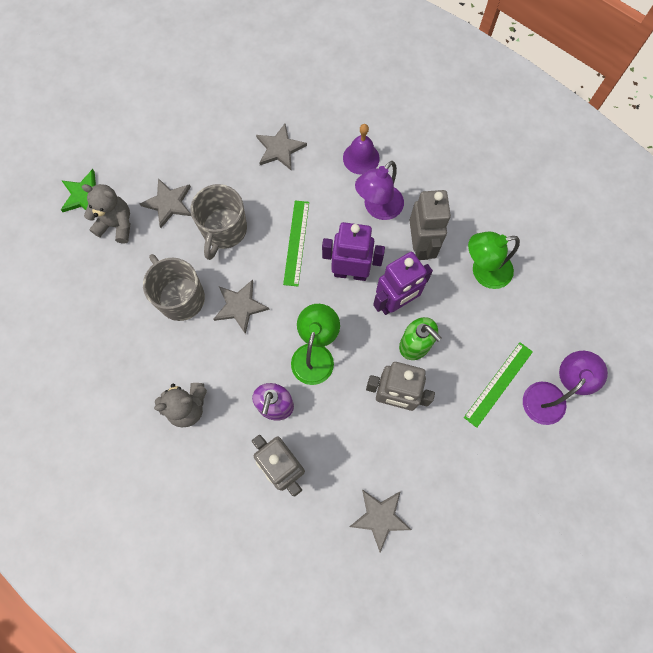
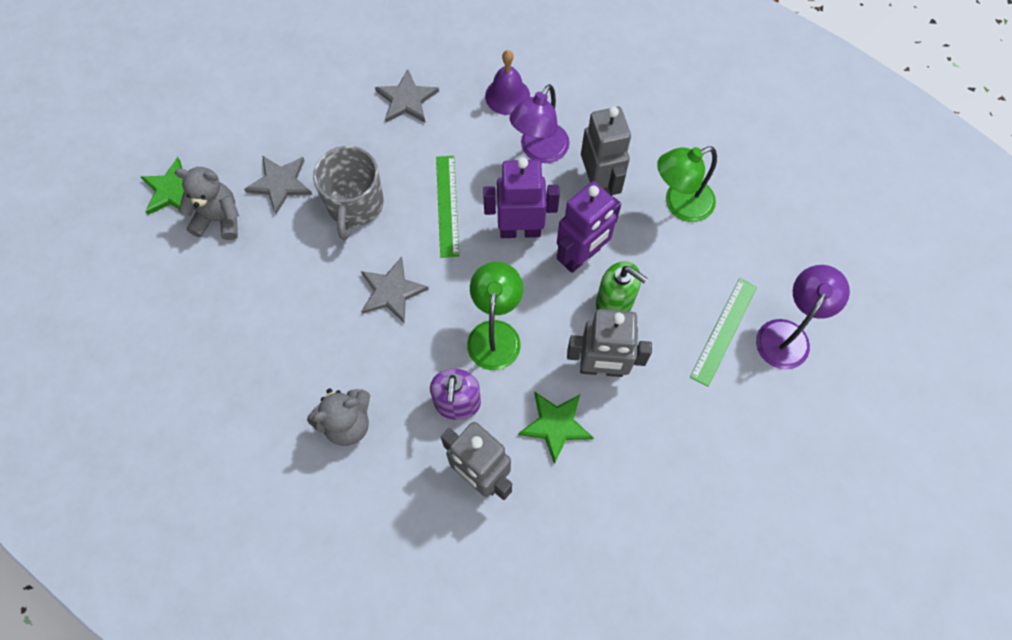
camera: 10 degrees left, 5 degrees down
(180, 297) = (315, 293): grey mug -> none
(349, 437) = (556, 425): none -> green star
(380, 517) = (612, 514): grey star -> none

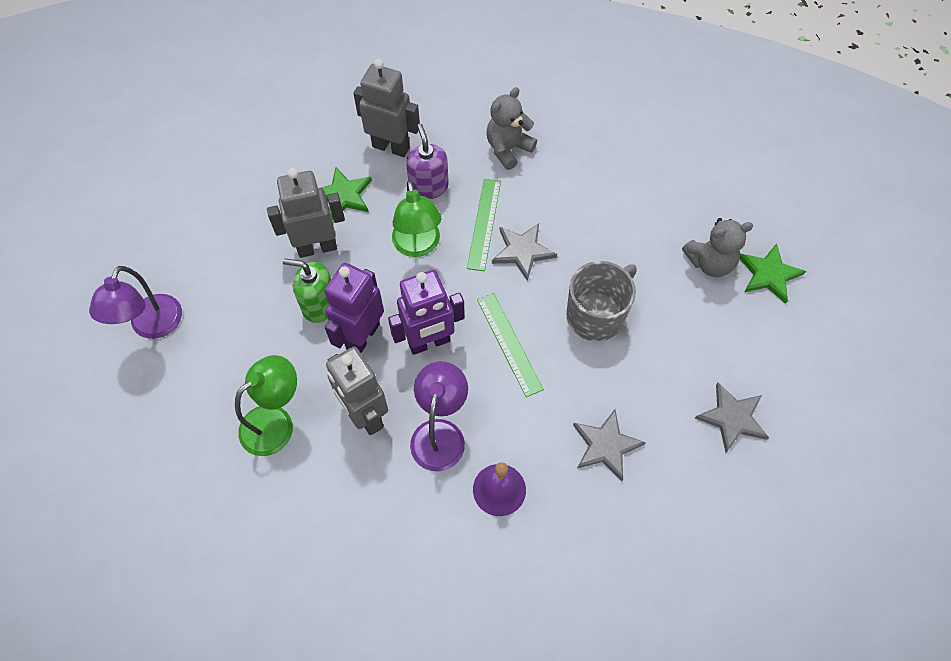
camera: 160 degrees right, 5 degrees down
(280, 184) = (677, 312): grey star -> grey star (732, 418)
(355, 205) = (596, 315): grey mug -> grey mug turned 60 degrees clockwise
(724, 331) = (212, 311): green ruler -> green ruler (484, 223)

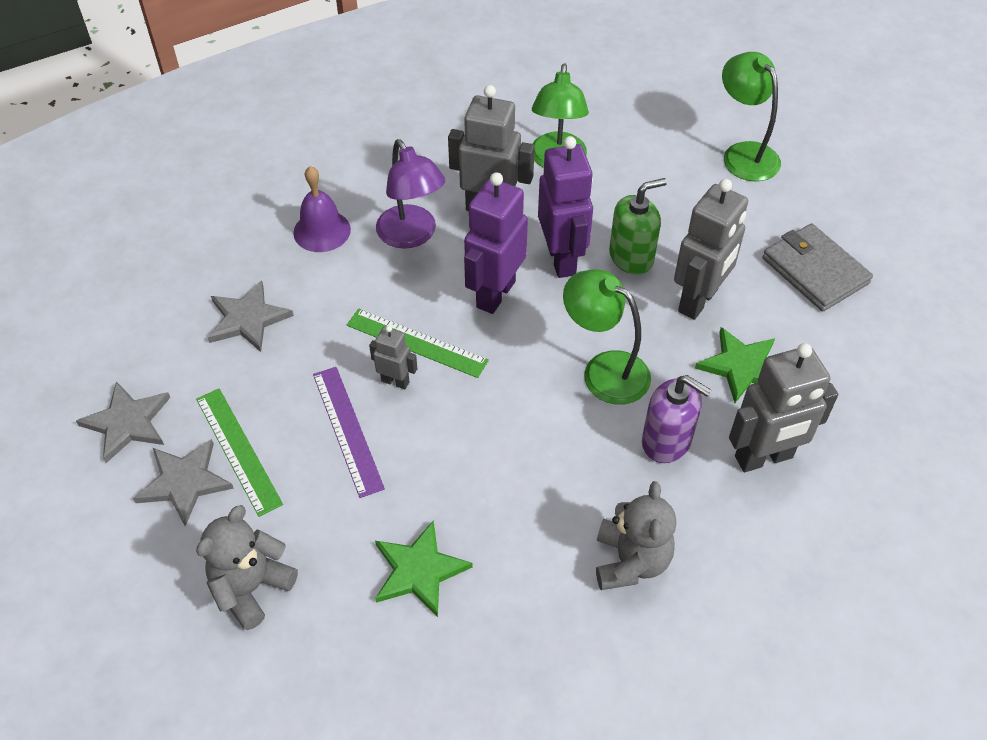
camera: 140 degrees right, 10 degrees down
(152, 326) = (744, 154): purple lamp -> green lamp
(230, 216) = (815, 270): none -> grey wallet
(484, 223) = (561, 443): green ruler -> green ruler (238, 450)
(522, 251) = (488, 442): grey star -> grey star (184, 482)
(543, 326) = (395, 381): none -> grey robot
(596, 315) = (348, 430): grey mug -> purple ruler
(769, 274) = (162, 626): green star -> green star (419, 570)

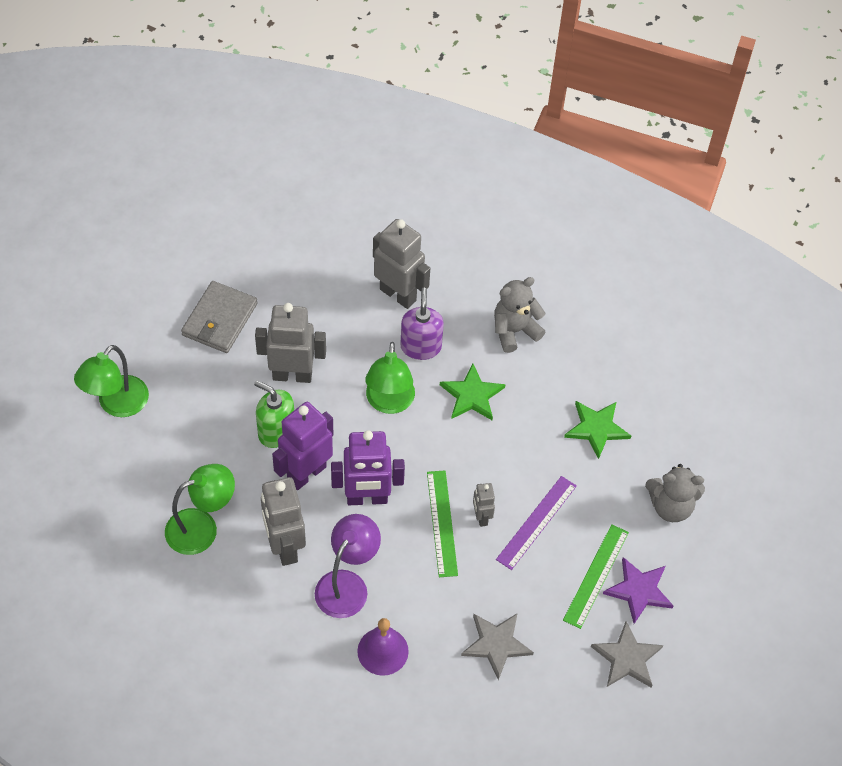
camera: 125 degrees left, 5 degrees up
(184, 482) = (639, 591): grey star -> purple star
(741, 366) = (334, 330): green star -> green star (472, 395)

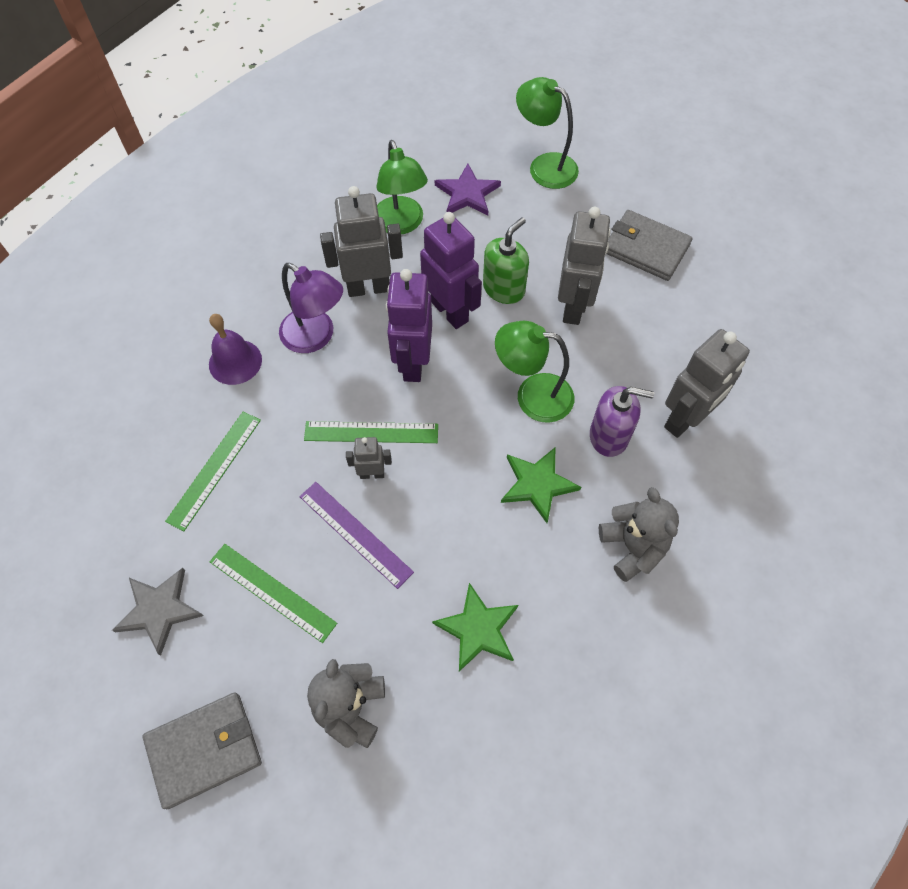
camera: 100 degrees right, 5 degrees up
(496, 644) = (214, 469): grey star -> green ruler
(639, 591) = (241, 641): purple star -> purple star (467, 193)
(721, 599) = (204, 750): none -> grey wallet

